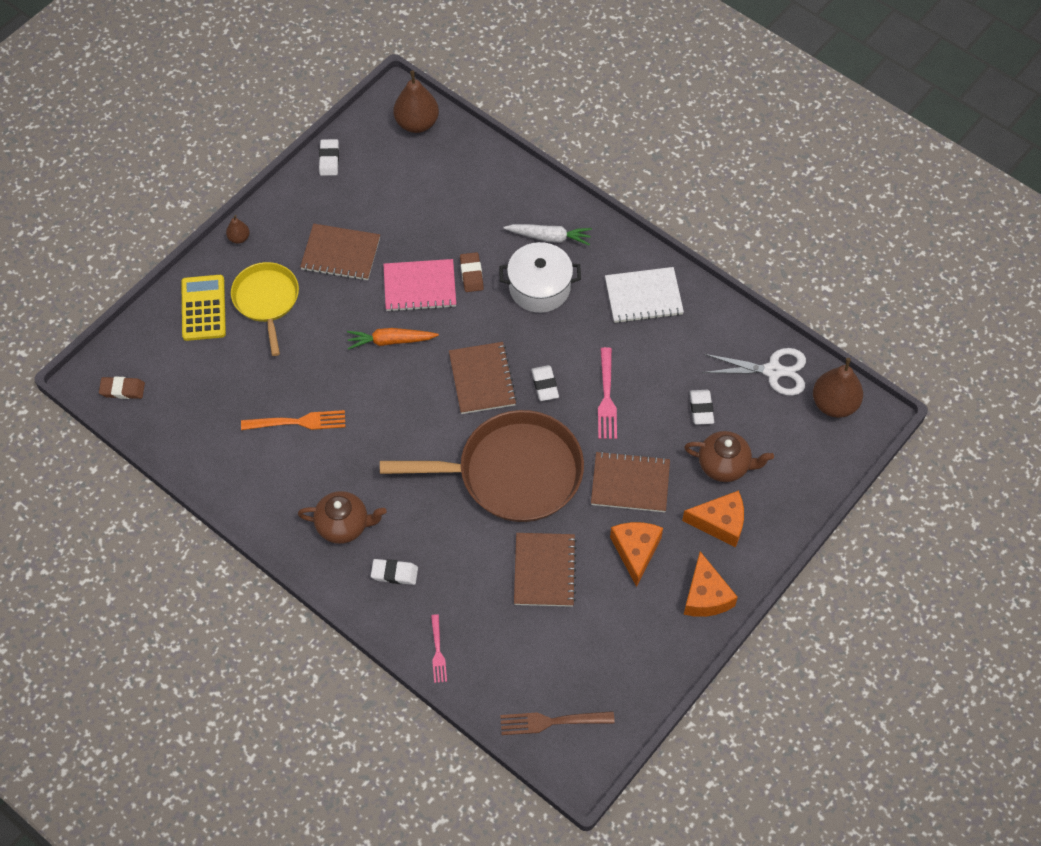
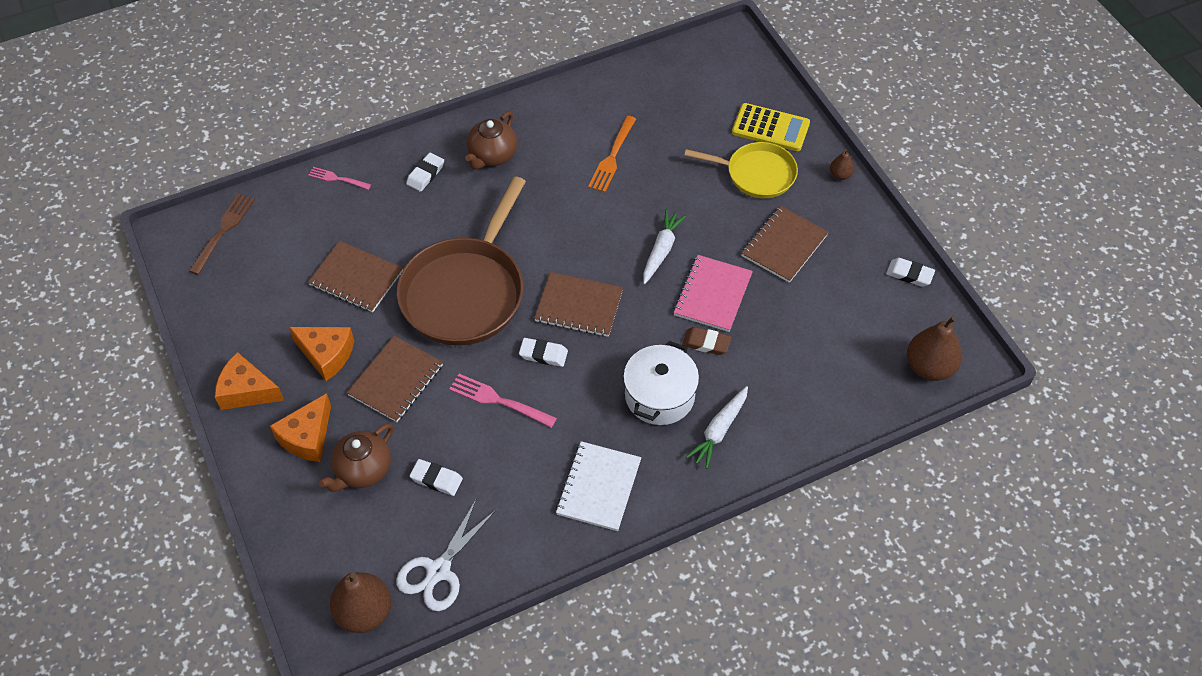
camera: 115 degrees right, 5 degrees down
(122, 390) = (712, 54): brown eraser -> none
(390, 341) = (661, 250): orange carrot -> white carrot

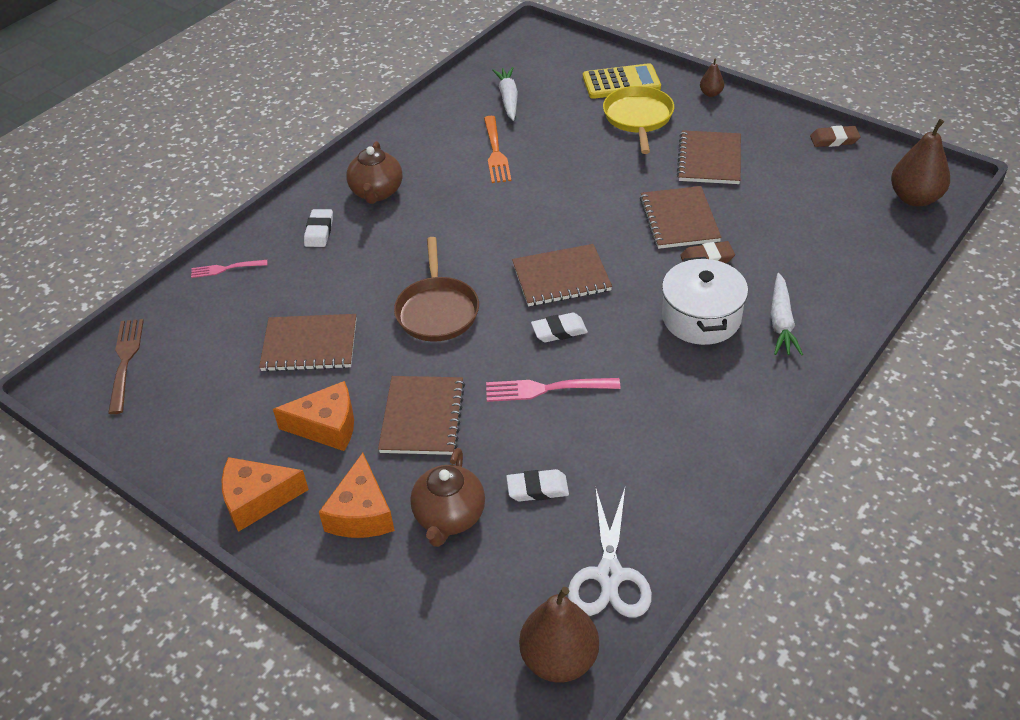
camera: 25 degrees left, 10 degrees down
(466, 292) = (437, 310): brown pan -> brown pan, size x0.59
(599, 487) = (710, 420): white notebook -> none
(661, 250) = (602, 204): white carrot -> white carrot (508, 99)
(713, 295) = (679, 219): pink notebook -> brown notebook
(756, 174) = (638, 118): yellow pan -> yellow pan turned 75 degrees counterclockwise
(909, 274) = (834, 140): white eraser -> brown eraser

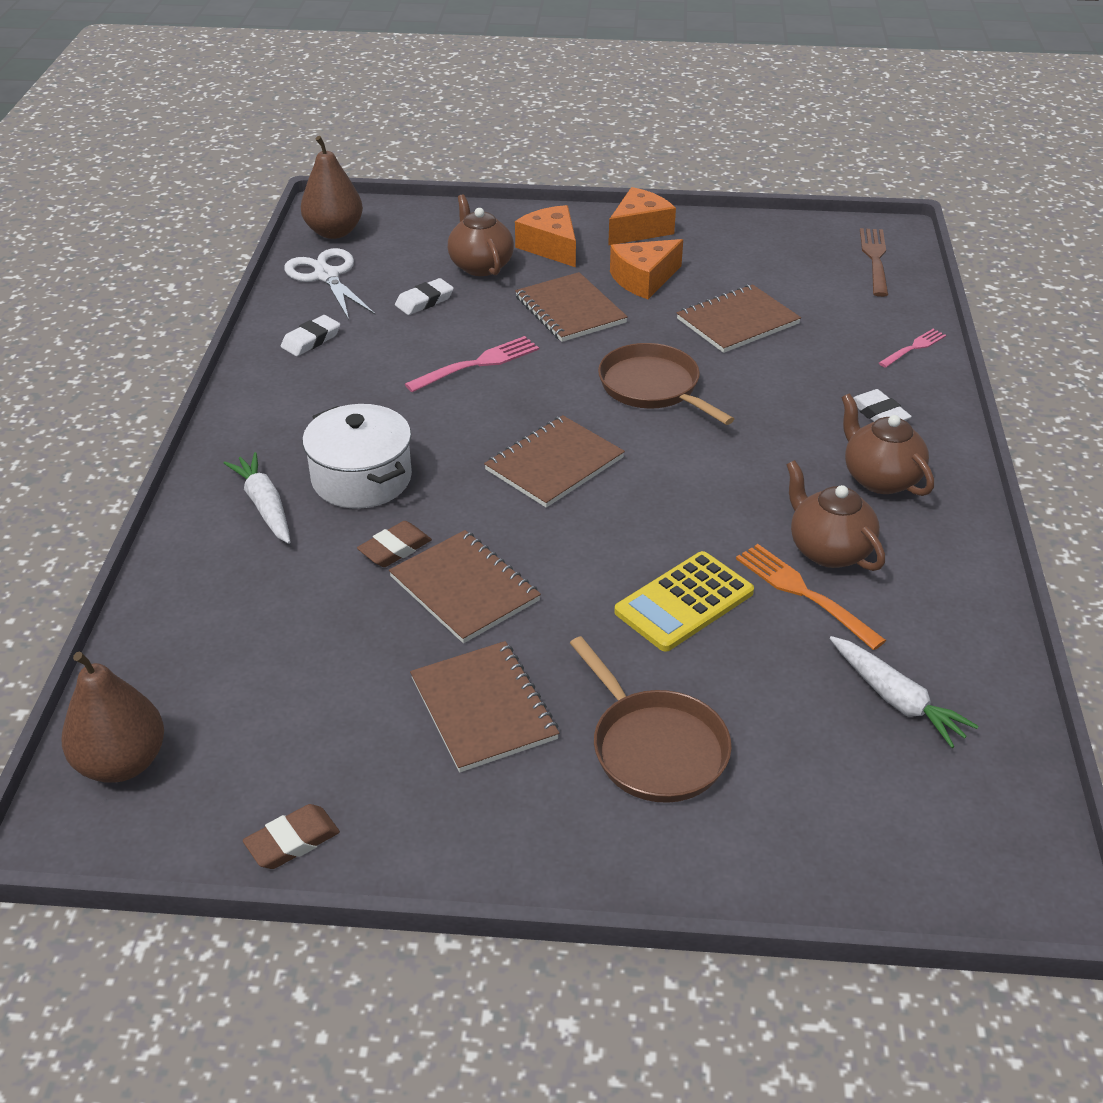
camera: 145 degrees right, 5 degrees down
(125, 362) = (875, 260): brown fork -> brown fork turned 135 degrees counterclockwise
(456, 167) = (828, 550): none -> brown teapot
(559, 331) = (508, 413): white eraser -> white eraser (311, 340)
(621, 82) = (751, 822): yellow calculator -> yellow calculator (684, 602)
(638, 118) = (655, 748): yellow pan -> brown pan
(711, 93) = (572, 866): brown pear -> none

